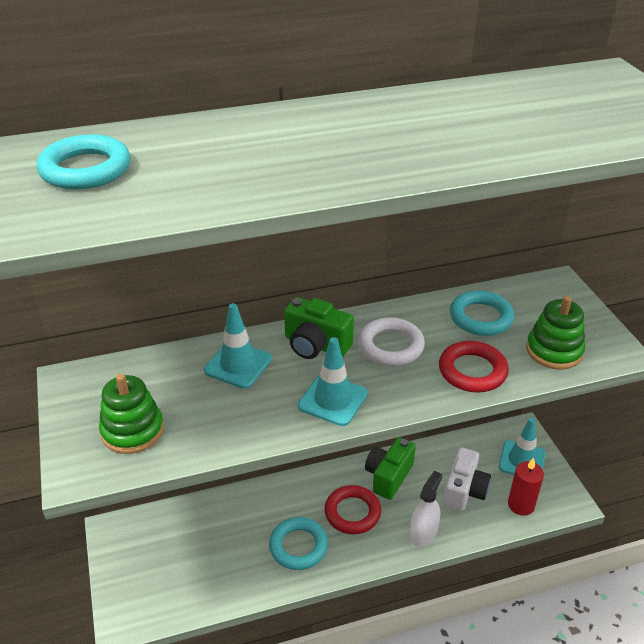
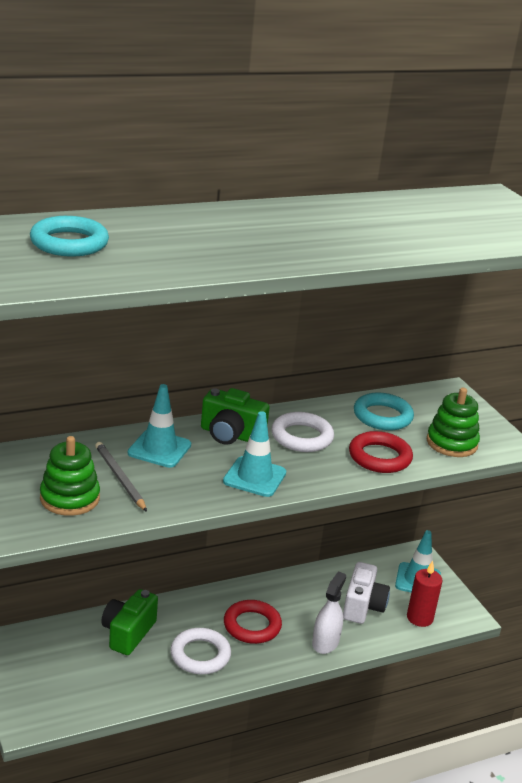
camera: 10 degrees left, 10 degrees down
(190, 403) = (120, 478): none -> grey pencil
(298, 546) = (200, 655): turquoise ring -> white ring
(388, 476) = (285, 594): green camera -> green camera (128, 633)

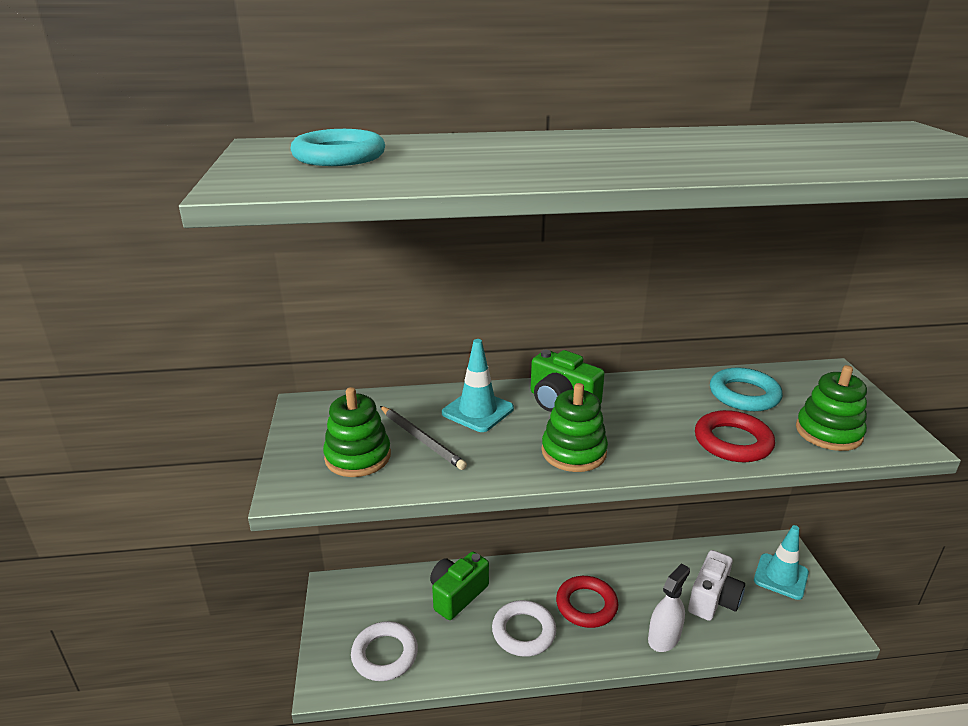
camera: 20 degrees right, 0 degrees up
(120, 478) = (421, 439): grey pencil -> grey pencil turned 150 degrees clockwise
(254, 477) = (573, 452): turquoise traffic cone -> green stacking toy
(302, 437) = (642, 410): white ring -> white ring (385, 654)
(419, 618) = (778, 623): red candle -> none

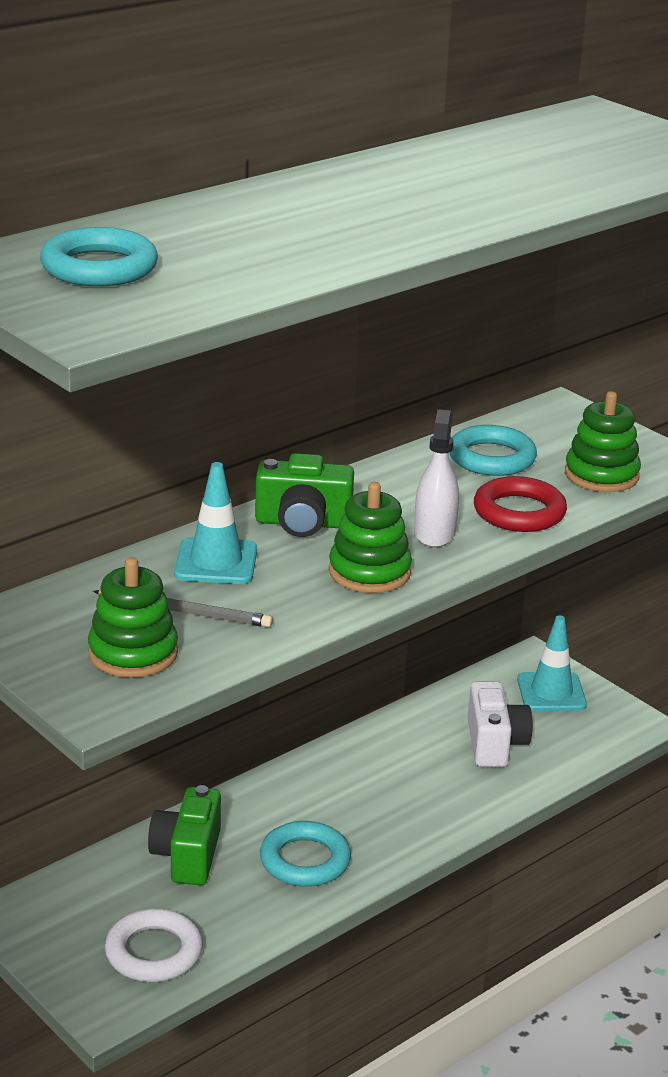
camera: 35 degrees left, 0 degrees up
(523, 632) = (305, 860): white ring -> turquoise ring
(586, 605) = (356, 804): red ring -> none
(664, 637) = (467, 802): white spray bottle -> white spray bottle (434, 533)

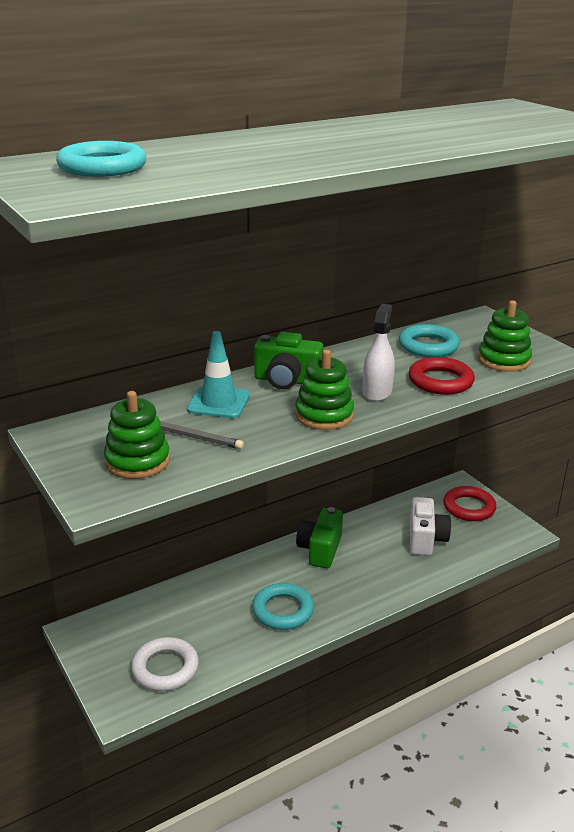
camera: 10 degrees right, 0 degrees up
(187, 856) = (205, 600): green camera -> green camera (320, 550)
(551, 692) = (469, 507): turquoise traffic cone -> red ring

